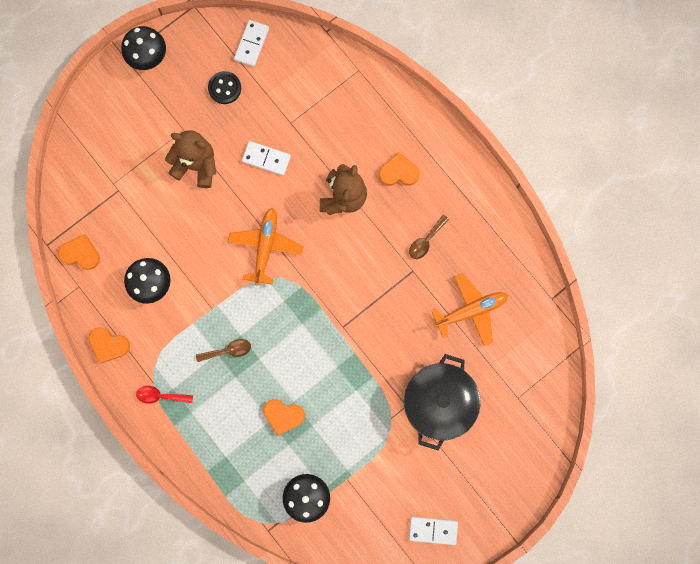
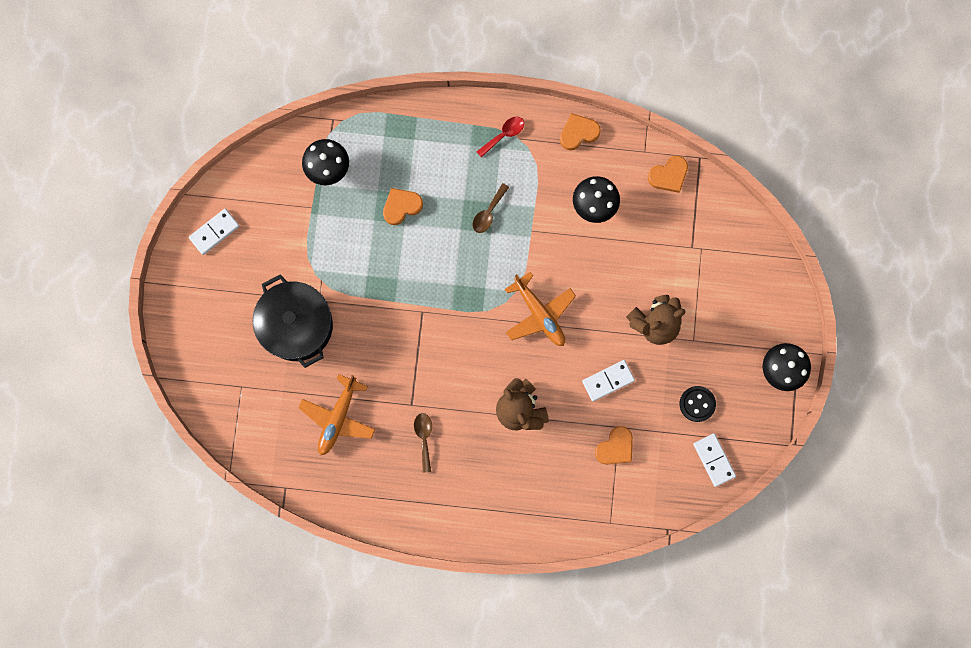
camera: 135 degrees right, 0 degrees up
(398, 172) = (497, 471): orange heart -> orange heart (615, 447)

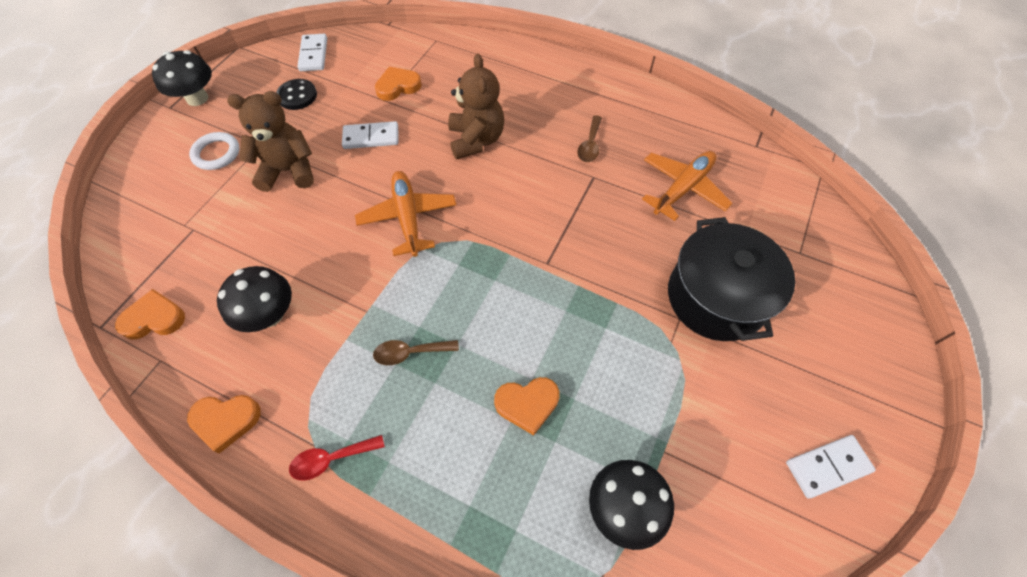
camera: 160 degrees left, 20 degrees down
(488, 213) = (410, 353): brown spoon -> brown spoon turned 150 degrees counterclockwise
(723, 319) = (216, 153): none -> white ring

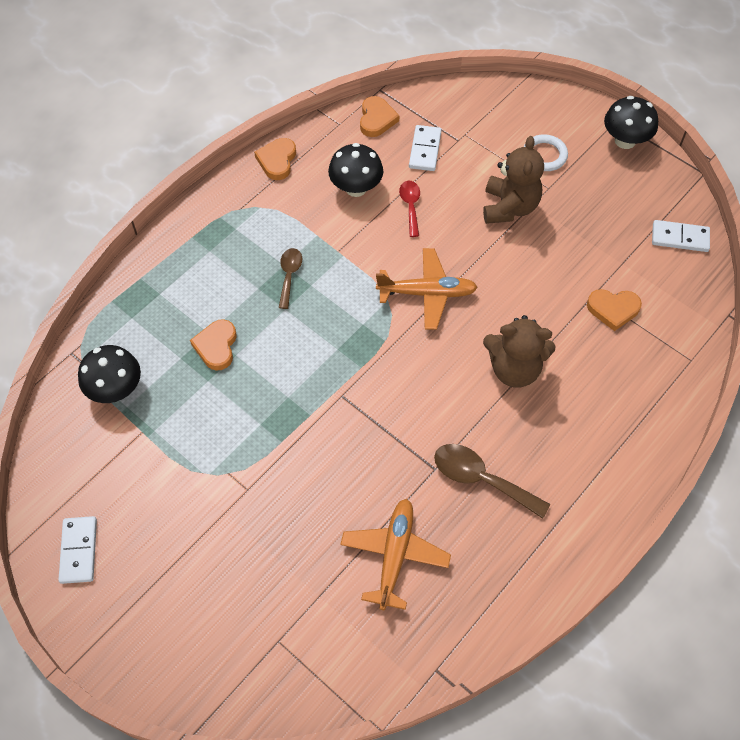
camera: 105 degrees right, 0 degrees up
(297, 96) = (614, 219): black button -> none
(331, 459) = (225, 218): red spoon -> red spoon (410, 206)
(371, 137) = (539, 276): white domino -> white domino (425, 150)
(398, 86) = (613, 309): orange heart -> orange heart turned 105 degrees clockwise
(590, 145) = (481, 479): brown spoon -> brown spoon, size x1.59
(683, 188) = (395, 555): orange plane -> orange plane turned 135 degrees counterclockwise
(716, 297) = (257, 531): black pot -> none

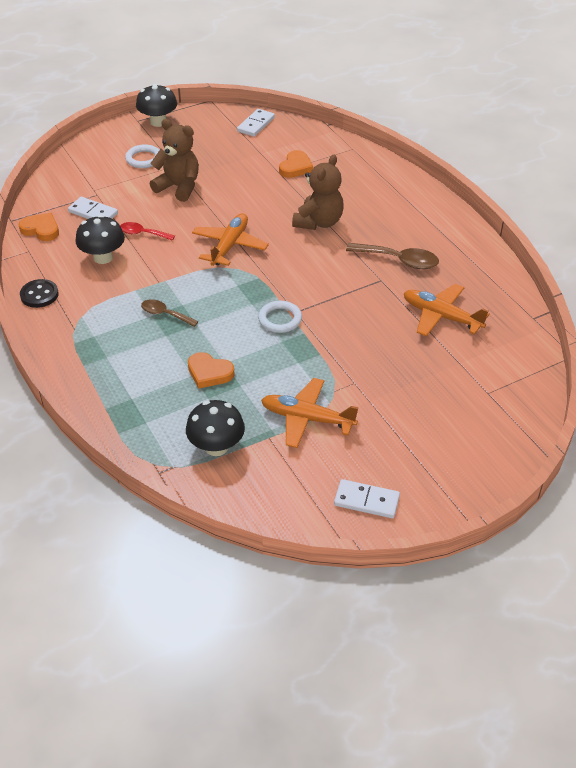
camera: 70 degrees left, 15 degrees down
(178, 458) = (306, 418): none -> orange plane
(277, 161) = (39, 295): orange heart -> black button
(323, 384) = (280, 319): none -> white ring
(481, 479) = (399, 260): brown spoon -> brown spoon turned 120 degrees counterclockwise

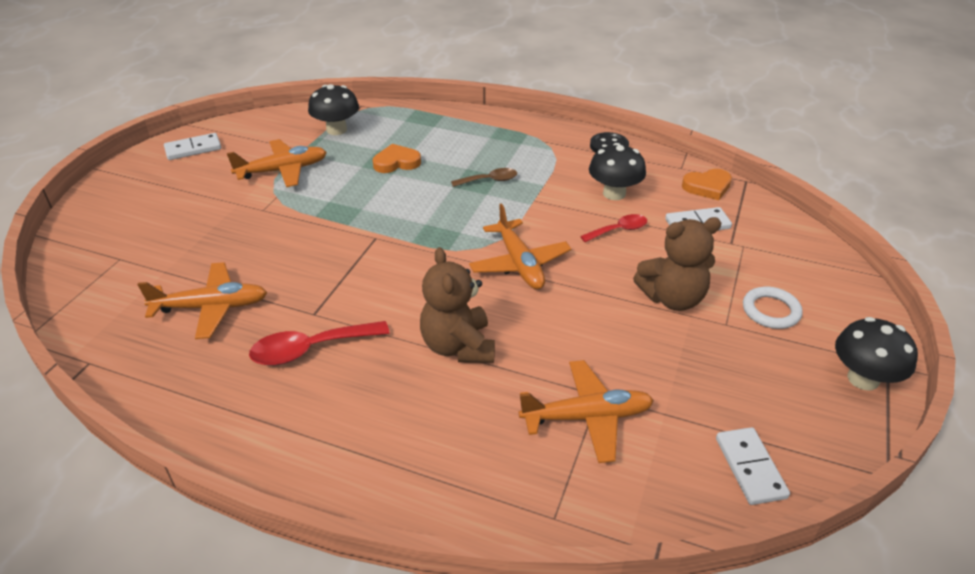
camera: 140 degrees right, 5 degrees down
(280, 319) = (383, 224): white ring -> none
(295, 167) = (587, 417): orange heart -> orange plane
(399, 260) = (310, 349): brown spoon -> red spoon

